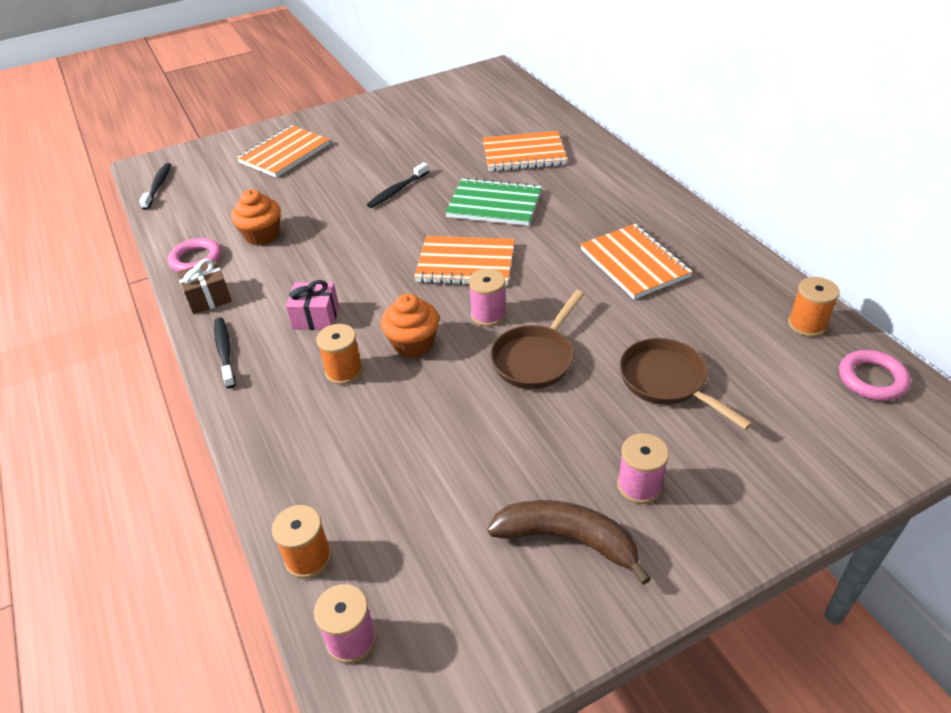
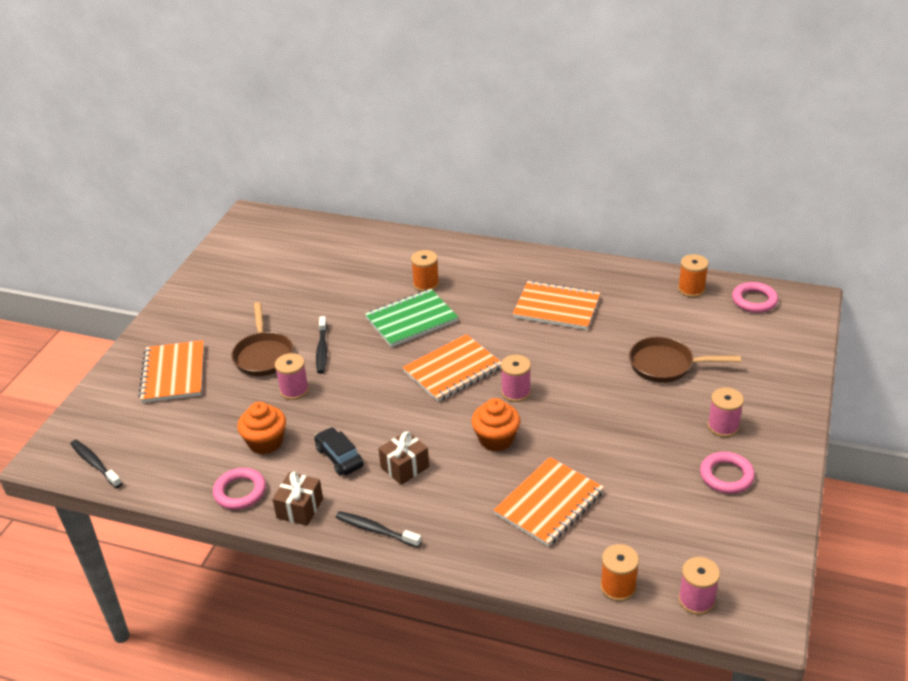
camera: 45 degrees left, 5 degrees down
(287, 278) = (339, 457): none -> black car
(316, 317) = (405, 467): pink gift -> brown gift
(335, 209) = (294, 390): none -> pink spool
(344, 371) = (478, 484): orange spool -> orange spool (426, 284)
(523, 154) = (377, 272): orange notebook -> orange notebook (549, 503)
(536, 358) = (581, 399): brown pan -> brown pan (263, 355)
(568, 539) = (726, 476): brown banana -> pink ring

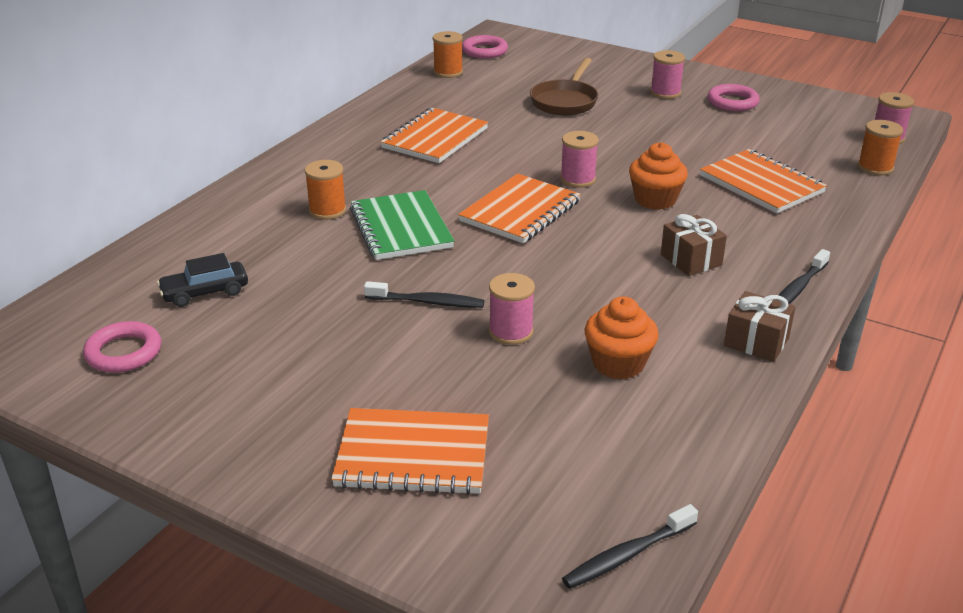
camera: 80 degrees left, 5 degrees down
(240, 492) = (719, 391): pink ring -> pink ring (124, 352)
(263, 355) = (412, 356): brown pan -> none
(339, 457) = (663, 304): black car -> black car (205, 292)
(452, 370) = (520, 211): orange notebook -> orange notebook turned 60 degrees clockwise

